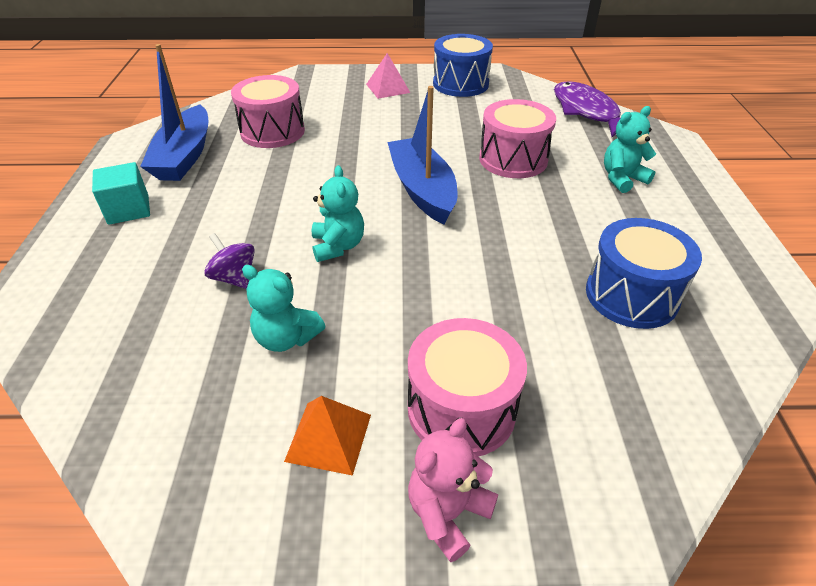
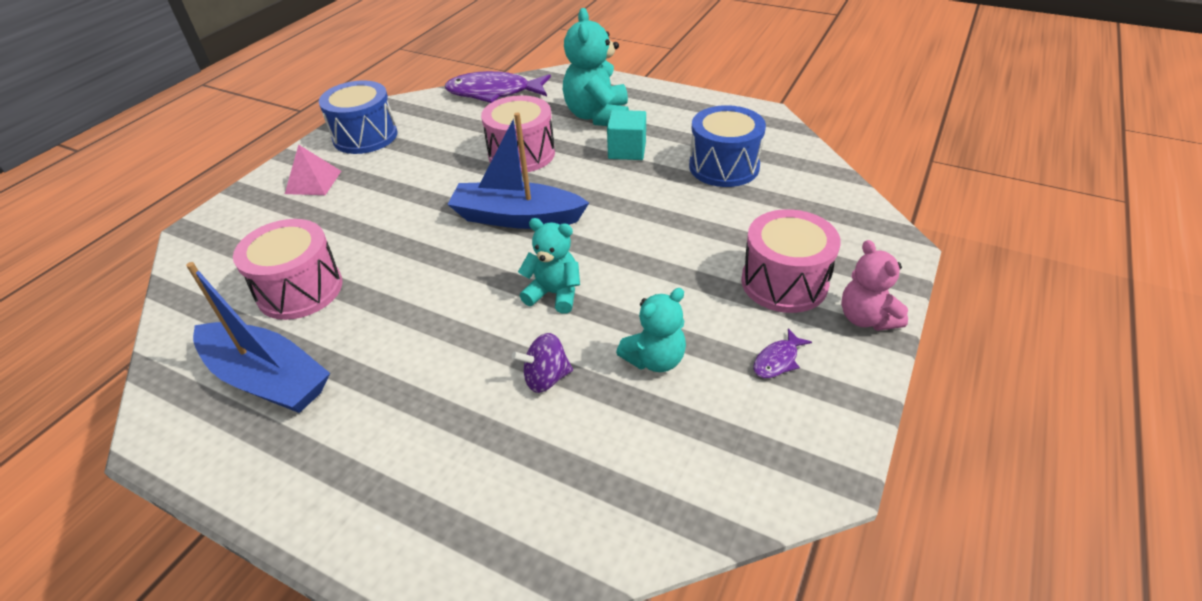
camera: 60 degrees left, 0 degrees up
(128, 209) = (337, 453): turquoise cube -> turquoise cube (627, 150)
(329, 437) = (777, 360): orange pyramid -> purple fish
(622, 179) = (598, 116): turquoise teddy bear -> turquoise teddy bear, size x1.60

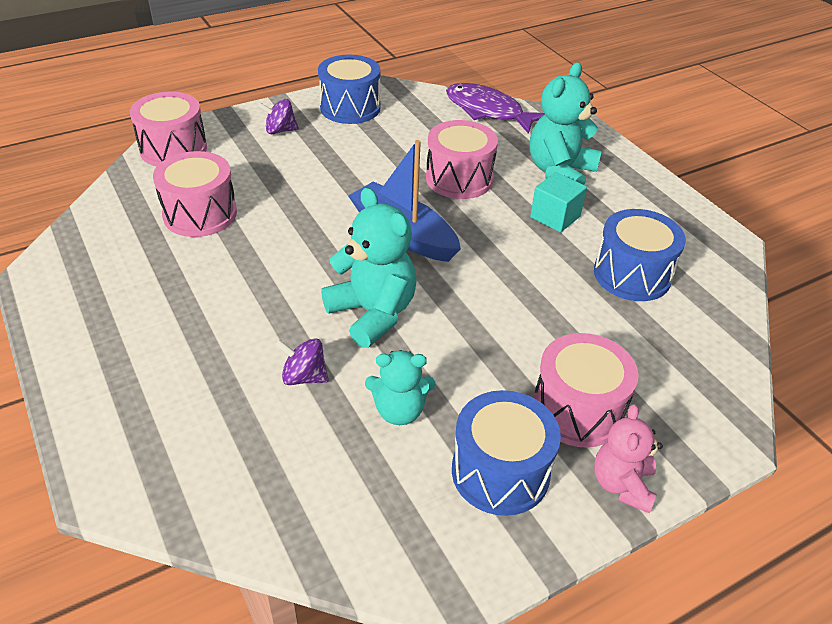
camera: 30 degrees right, 0 degrees up
(210, 244) = (173, 149): none -> pink drum
(268, 379) = (127, 270): blue boat -> none
(313, 182) = (280, 130): pink pyramid -> purple spinning top
(554, 294) = (373, 313): turquoise teddy bear -> turquoise teddy bear, size x1.60
(777, 360) = (500, 472): purple fish -> blue drum

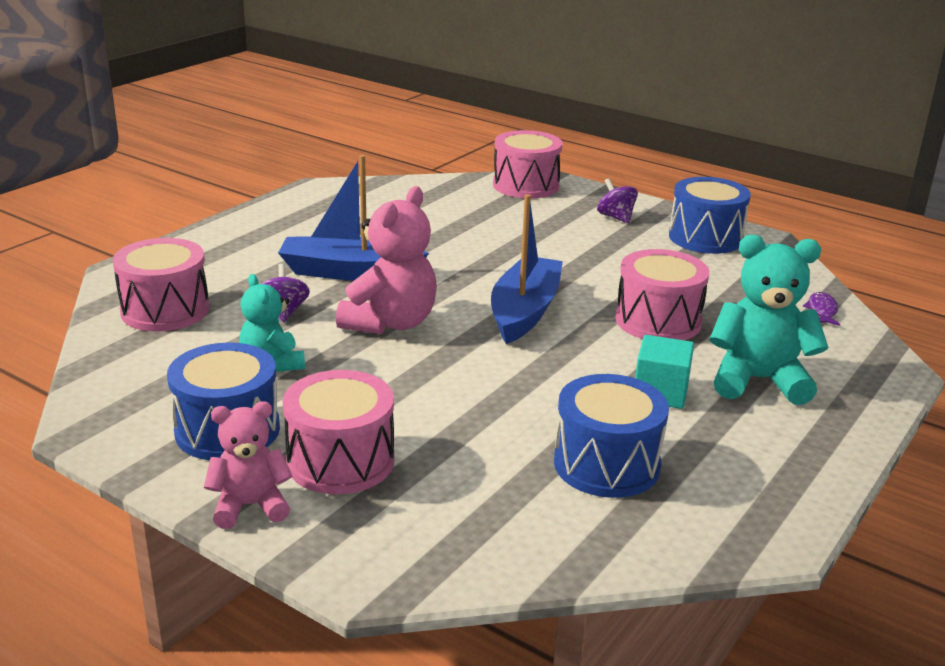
camera: 65 degrees right, 15 degrees down
(200, 214) = (449, 219): pink drum -> pink drum (165, 310)
(256, 309) = (349, 272): none -> blue boat
(373, 313) = (390, 323): turquoise teddy bear -> pink teddy bear
(488, 111) = (822, 310): purple fish -> purple fish, size x0.44

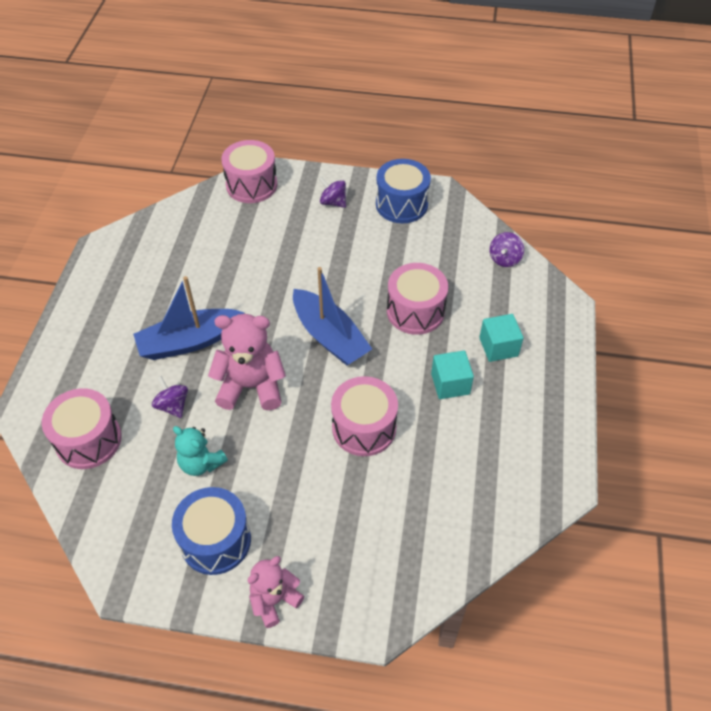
camera: 25 degrees left, 25 degrees up
(340, 461) = (302, 535): pink drum -> pink drum (364, 428)
(390, 323) = (251, 386): pink teddy bear -> pink teddy bear turned 90 degrees counterclockwise
(524, 311) = (329, 336): blue boat -> blue boat turned 150 degrees clockwise
(606, 464) = (452, 465): blue drum -> none
(758, 380) = (498, 347): turquoise teddy bear -> turquoise cube
(822, 310) = (504, 259): purple fish -> purple spinning top

